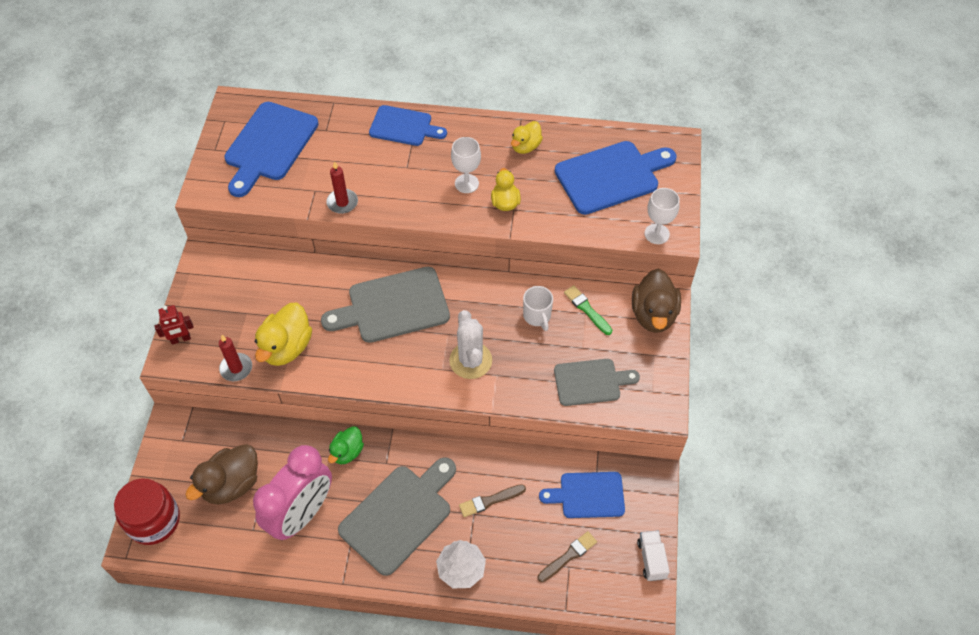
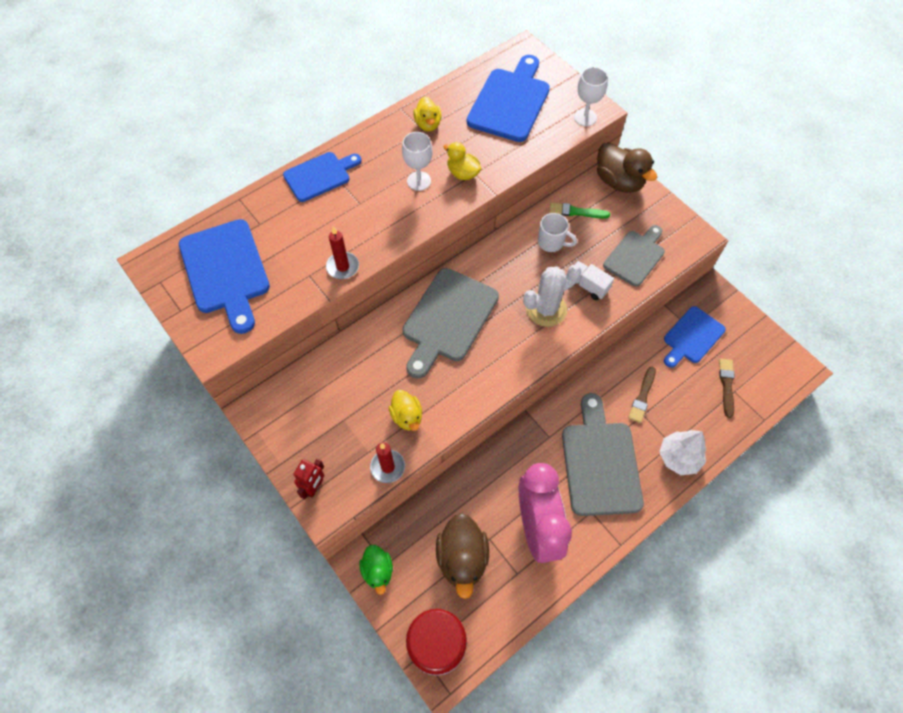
camera: 45 degrees left, 5 degrees up
(286, 347) = (407, 416): yellow duck -> yellow duck, size x0.61
(347, 452) = (515, 455): green duck -> green duck (378, 571)
(470, 360) = (546, 309): white cactus -> white cactus turned 60 degrees counterclockwise
(651, 559) = (770, 341): white truck -> white truck (587, 286)

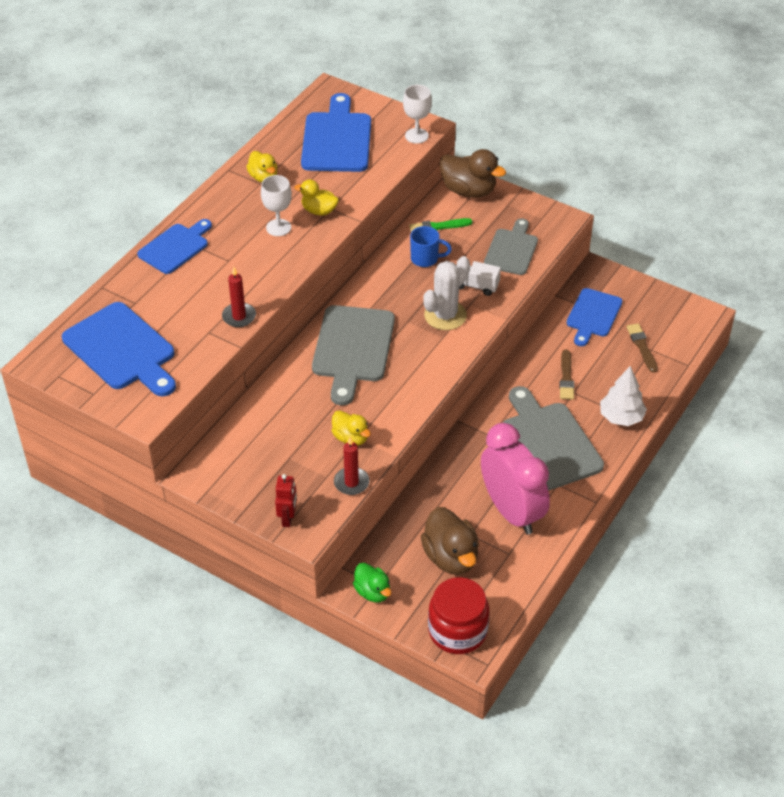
camera: 20 degrees left, 15 degrees down
(552, 243) = (425, 259): white mug -> blue mug

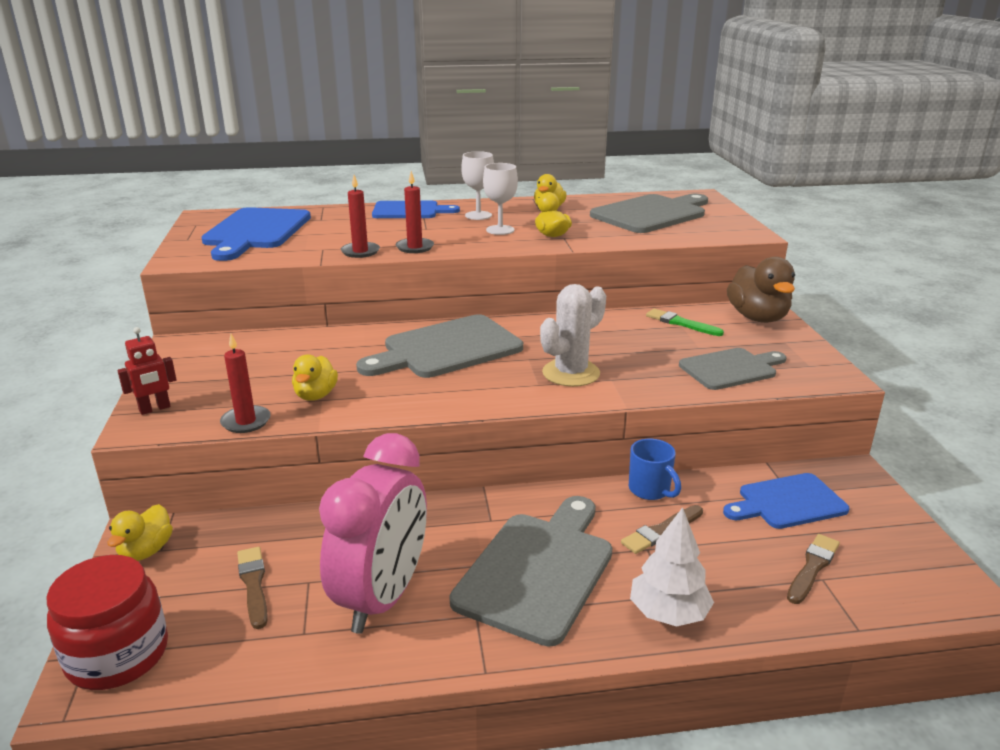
camera: 50 degrees right, 20 degrees down
(263, 286) = (415, 247): none -> red candle
(337, 139) = (651, 214): blue cutting board -> grey cutting board
(373, 592) = (146, 551): green duck -> yellow duck
(416, 136) = (730, 235): white goblet -> white goblet (478, 215)
(425, 259) = (628, 334): blue mug -> blue mug (650, 490)
(445, 315) = (571, 373): white cactus -> white cactus turned 45 degrees counterclockwise
(451, 557) = (253, 584): brown duck -> brown brush
(476, 286) = (643, 372): white truck -> none

